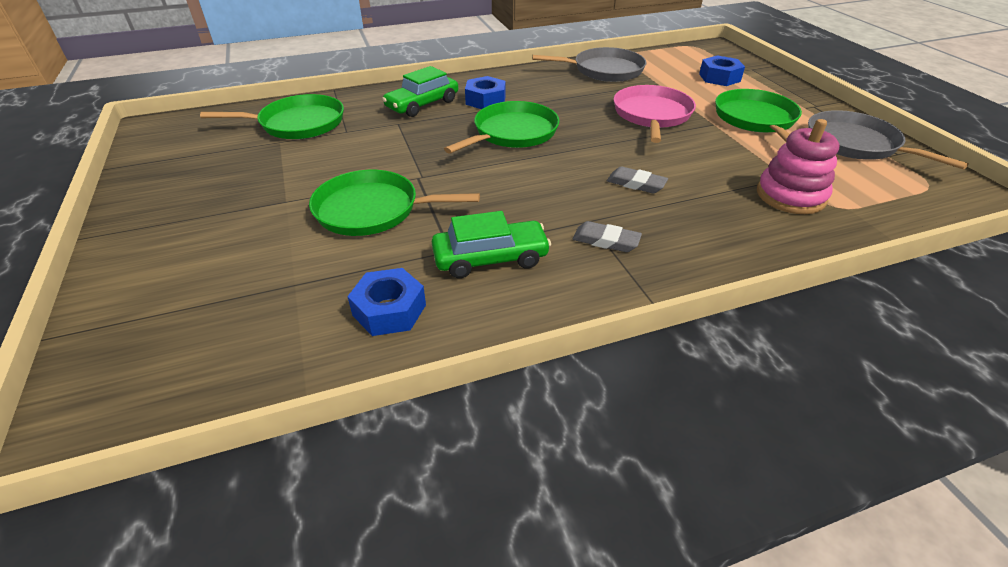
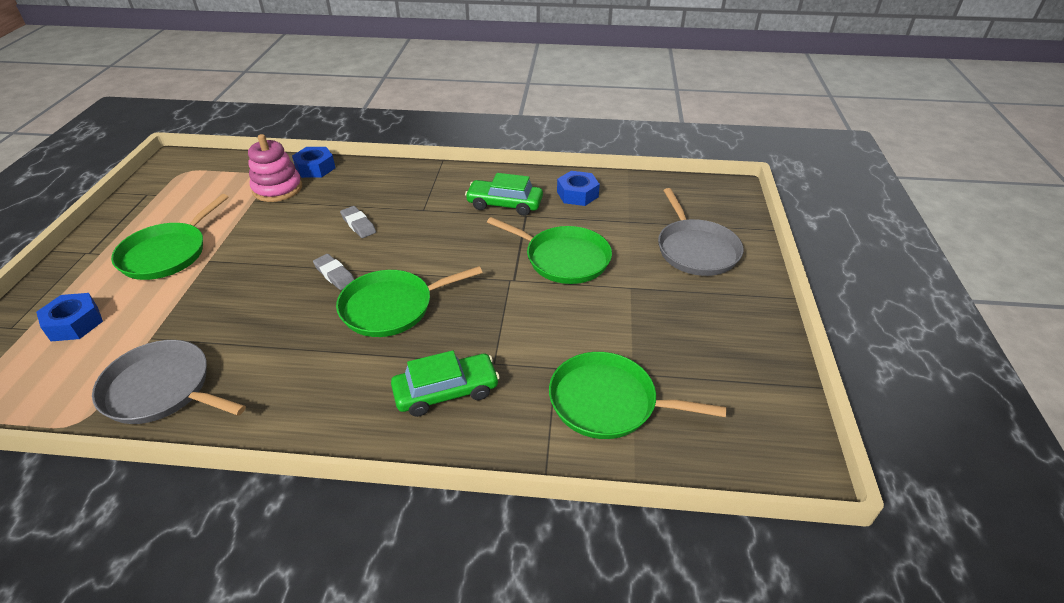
camera: 155 degrees left, 0 degrees up
(485, 100) = (368, 374): blue nut -> blue nut (315, 168)
(606, 241) = (428, 195): grey eraser -> grey eraser (335, 275)
(652, 115) = (239, 288): pink pan -> none
(856, 144) = (153, 208): grey pan -> grey pan (696, 249)

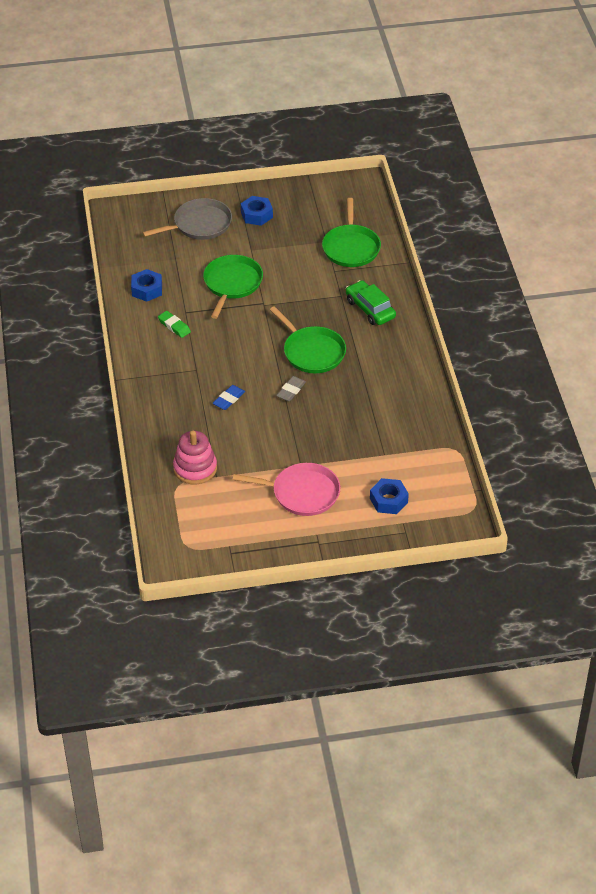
camera: 105 degrees left, 5 degrees up
(162, 389) = (419, 426): grey pan -> none
(167, 253) = (302, 493): green pan -> pink pan
(315, 168) = (154, 458): blue nut -> blue nut (256, 215)
(358, 225) = (229, 399): grey eraser -> blue eraser
(504, 204) = (174, 326): green car -> green eraser

